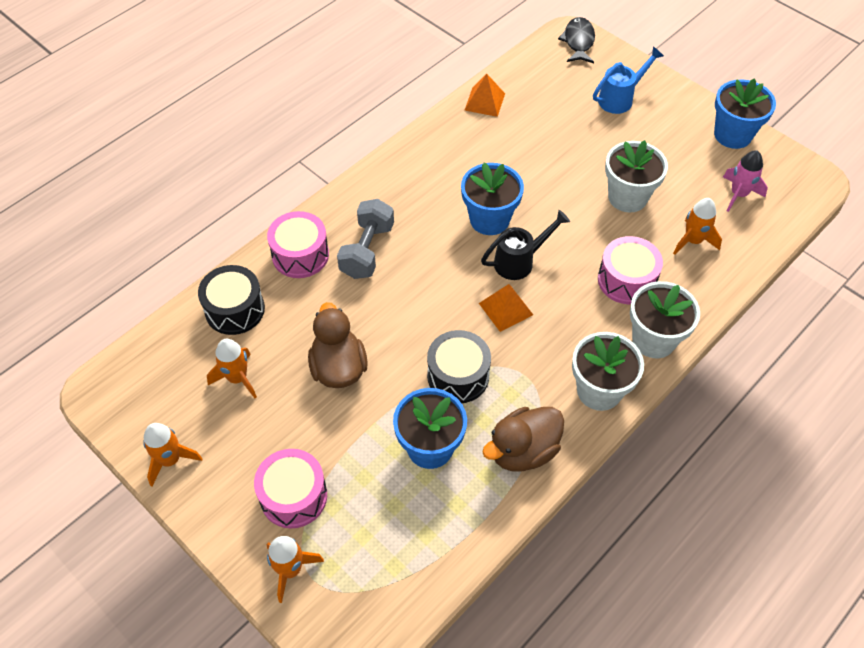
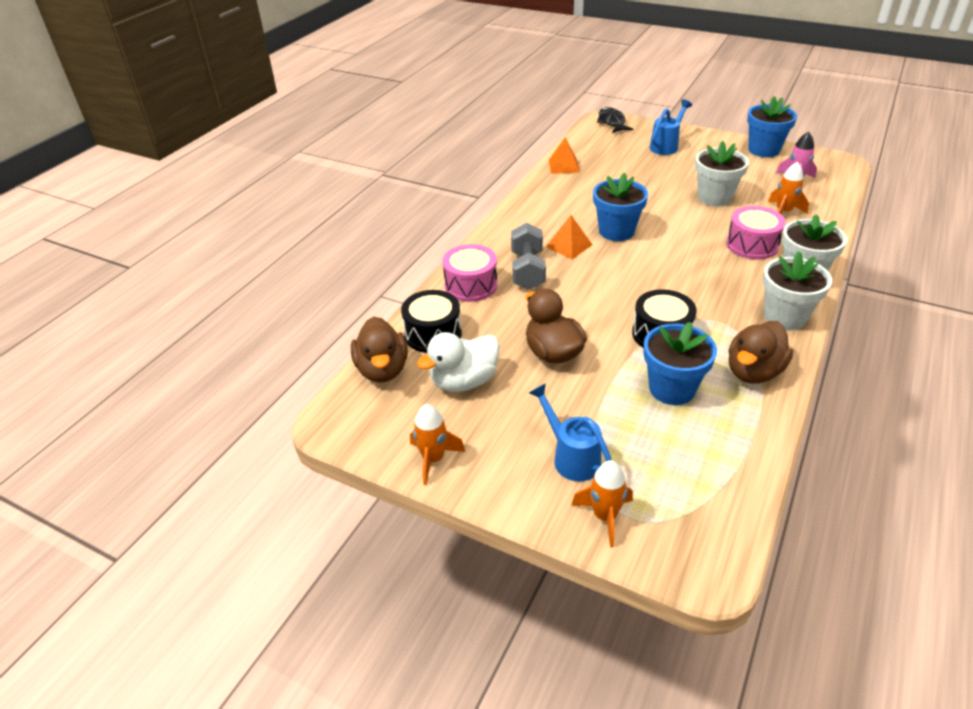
camera: 15 degrees left, 15 degrees down
(169, 341) = (382, 370): none -> brown duck
(237, 378) = (464, 381): orange rocket -> white duck
(293, 496) = (571, 456): pink drum -> blue watering can
(506, 309) = (669, 282): orange pyramid -> orange pyramid (569, 246)
(520, 261) = (659, 251): black watering can -> none

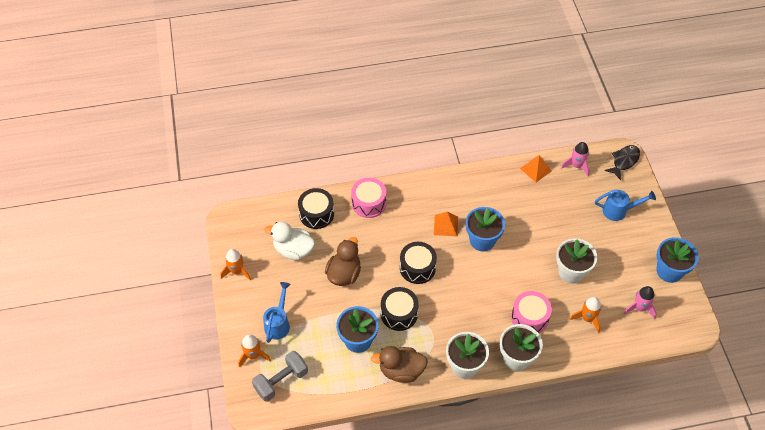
camera: 50 degrees right, 15 degrees up
(382, 370) = (275, 212): brown duck -> none
(527, 270) = (404, 220): grey dumbbell -> grey dumbbell (281, 381)
(587, 145) = (576, 166): none -> pink rocket
(606, 290) = (417, 268): none -> black drum

